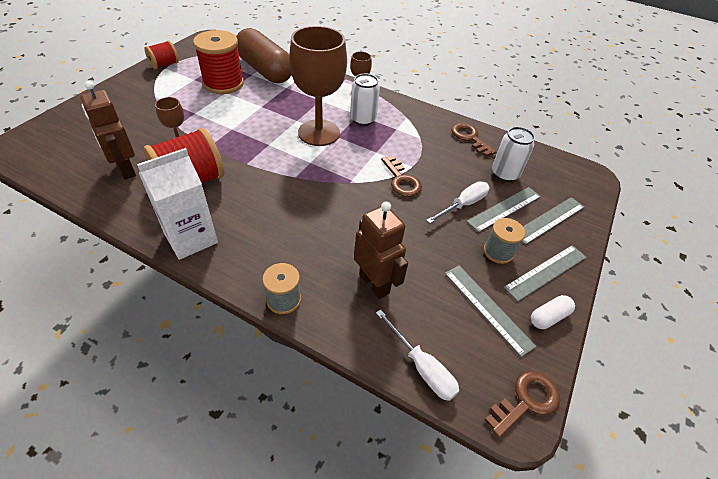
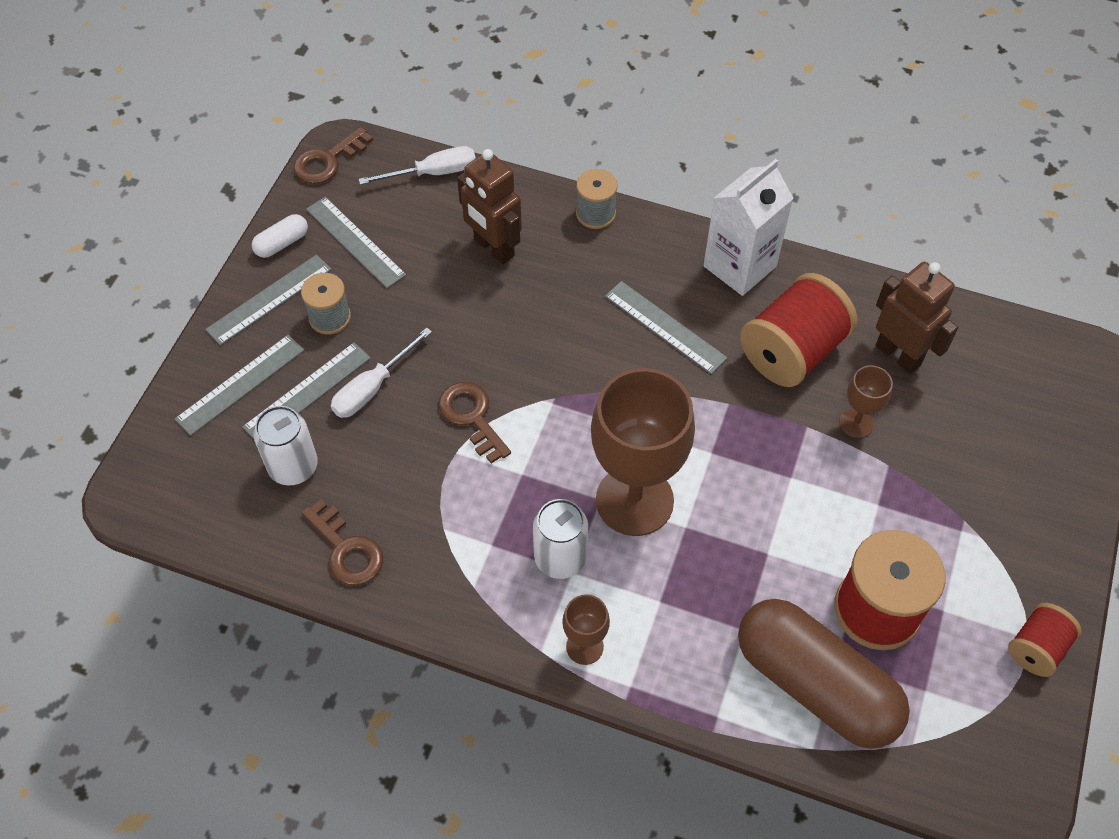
camera: 175 degrees right, 10 degrees up
(265, 208) = (665, 327): none -> grey ruler
(422, 367) = (433, 173): white screwdriver -> white screwdriver turned 120 degrees clockwise

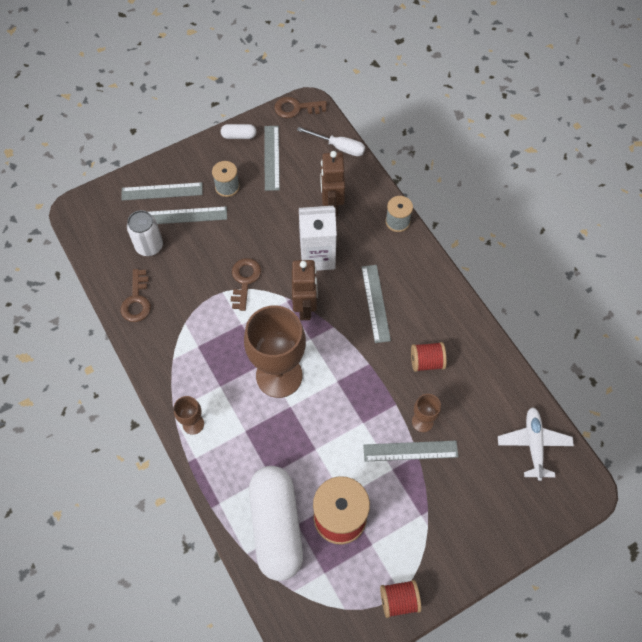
camera: 40 degrees right, 5 degrees up
(269, 299) = (209, 160): grey ruler -> grey ruler (410, 451)
(372, 388) = (215, 234): white screwdriver -> none
(560, 558) = (221, 376): white can -> none
(739, 266) = (443, 299): white carton -> white carton (317, 256)
(792, 351) = (426, 362): red spool -> red spool, size x0.56
(815, 684) = (276, 526): brown capsule -> white capsule
(898, 355) = (480, 404): brown robot -> brown robot (305, 307)
(997, 355) = (533, 444): none -> white plane

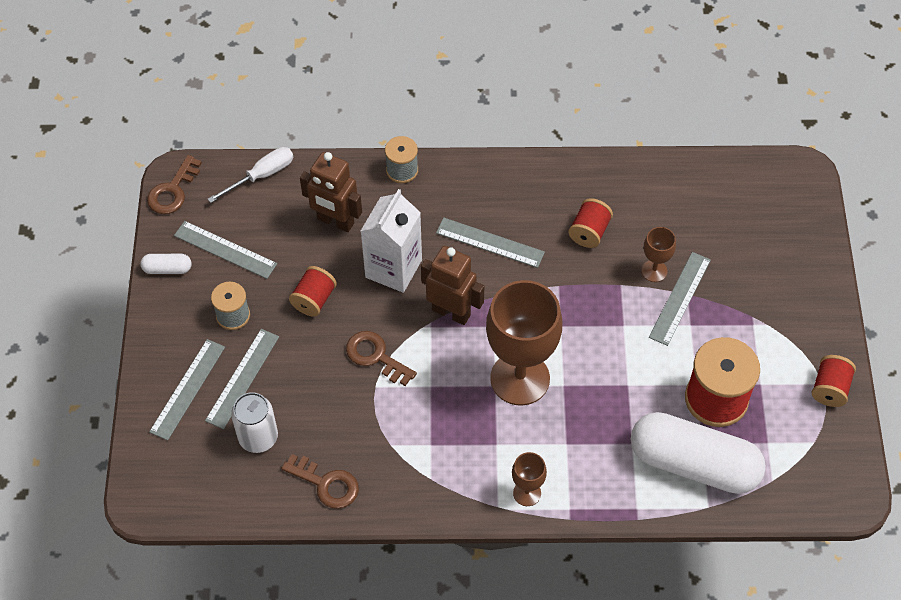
camera: 60 degrees left, 5 degrees down
(239, 136) = (167, 269): white capsule -> white capsule turned 60 degrees clockwise
(265, 224) = (314, 299): none -> red spool
(533, 444) = (734, 189): white plane -> none

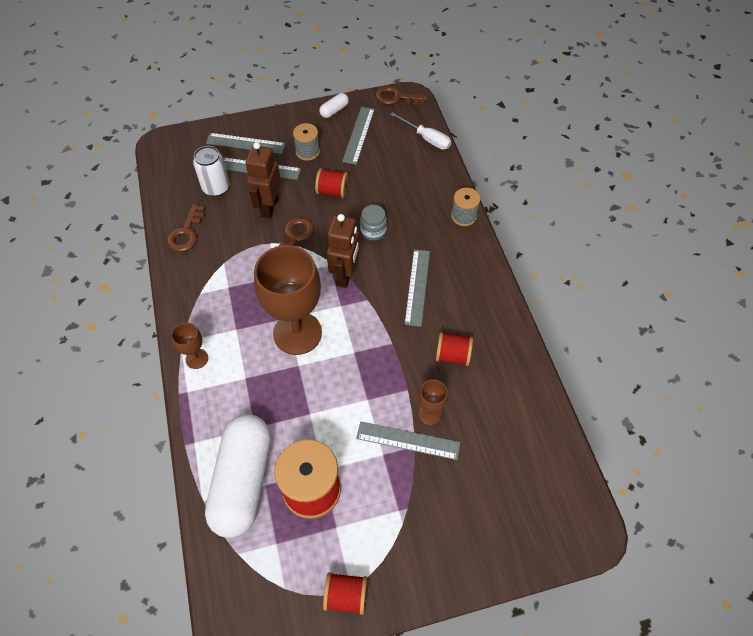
camera: 75 degrees right, 0 degrees up
(167, 269) = (334, 110): white capsule -> white capsule turned 60 degrees clockwise
(335, 221) = (402, 188): brown robot -> brown robot (269, 207)
(393, 268) = (373, 231): white carton -> grey jar

